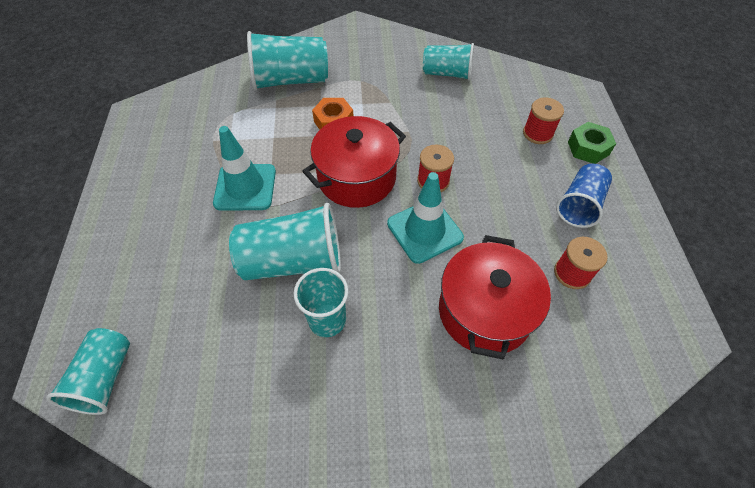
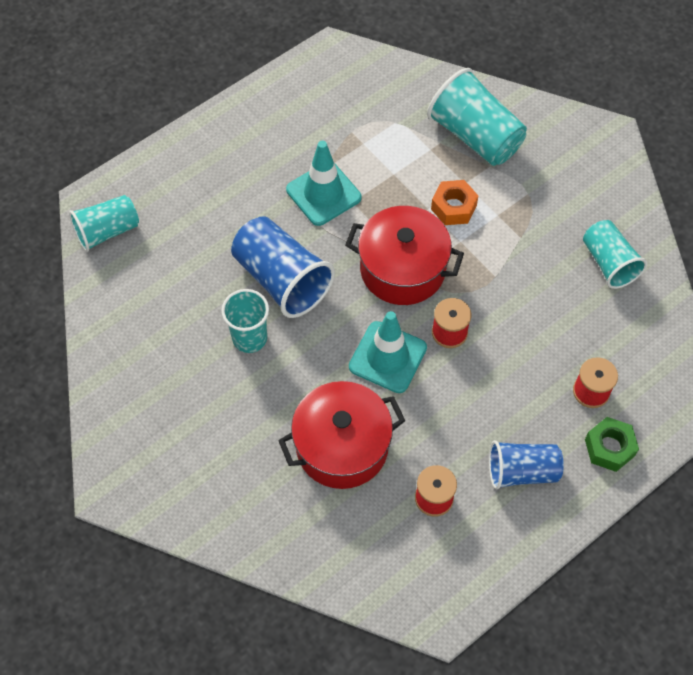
camera: 55 degrees right, 5 degrees up
(293, 261) = (282, 279): turquoise cup -> blue cup

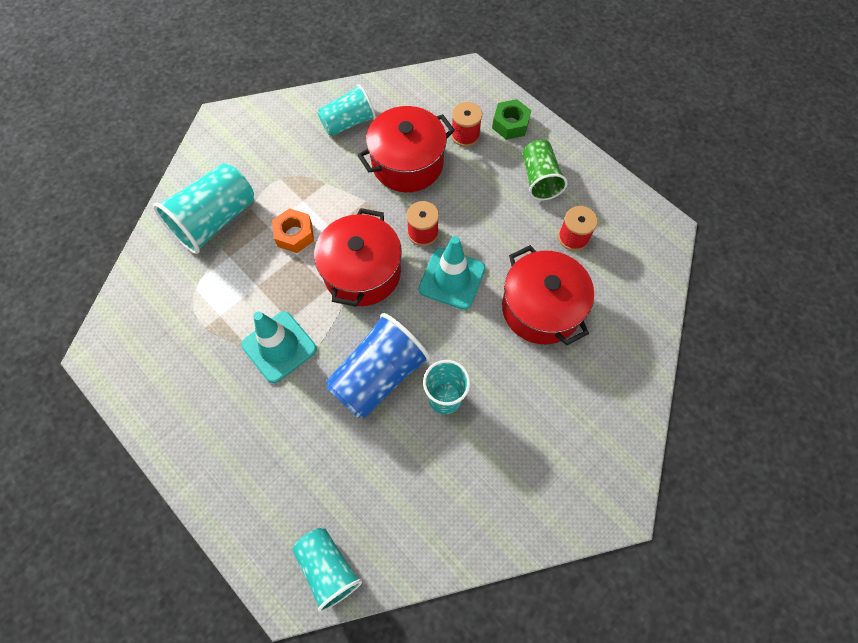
camera: 95 degrees left, 5 degrees up
(522, 471) = (539, 179): blue cup -> green cup
(547, 323) = (407, 163): none -> red pot

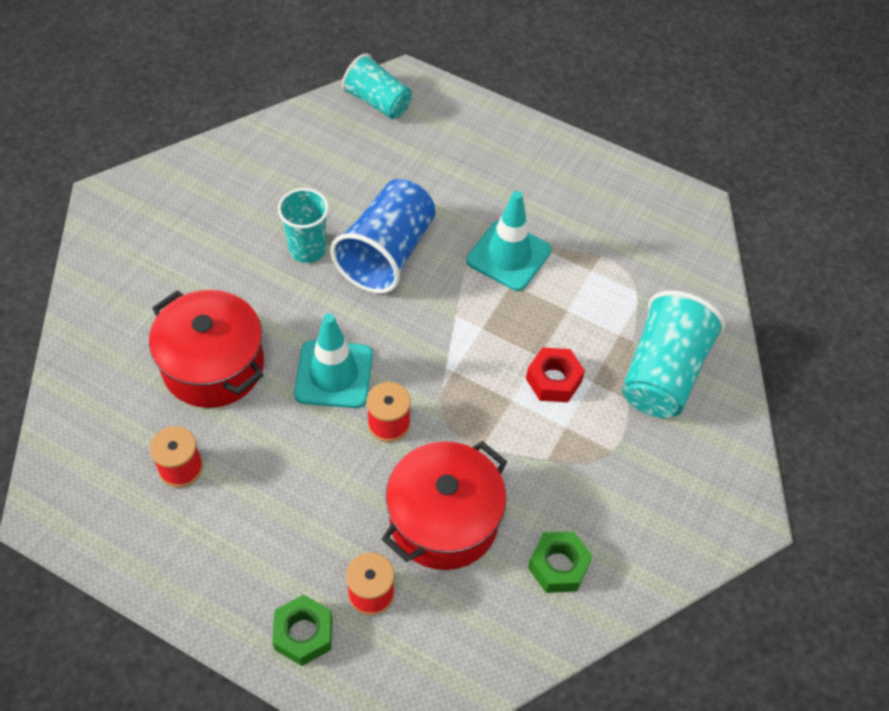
camera: 160 degrees right, 10 degrees down
(294, 234) = (553, 380): orange nut -> red nut
(348, 123) = (558, 566): turquoise cup -> green nut
(362, 272) = (449, 355): red pot -> none
(539, 179) = (241, 546): green cup -> none

